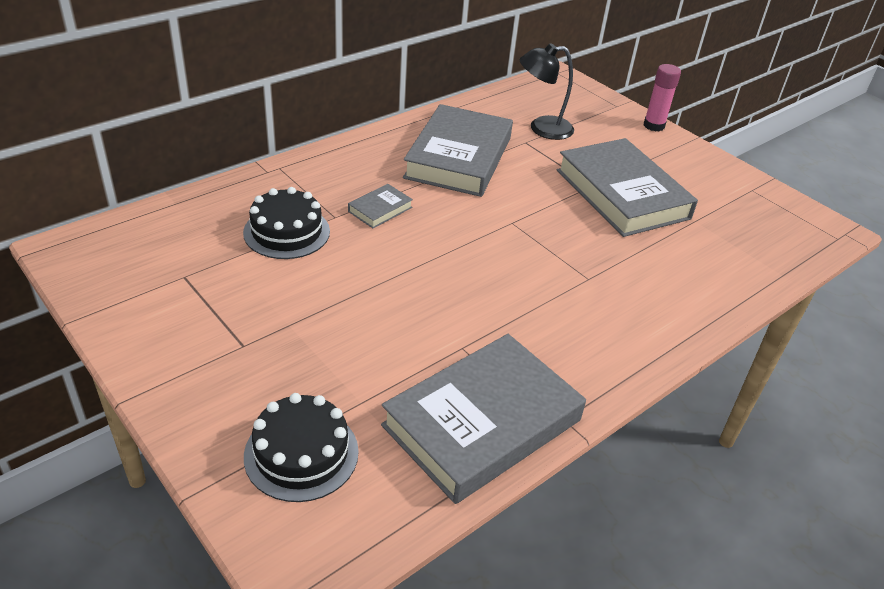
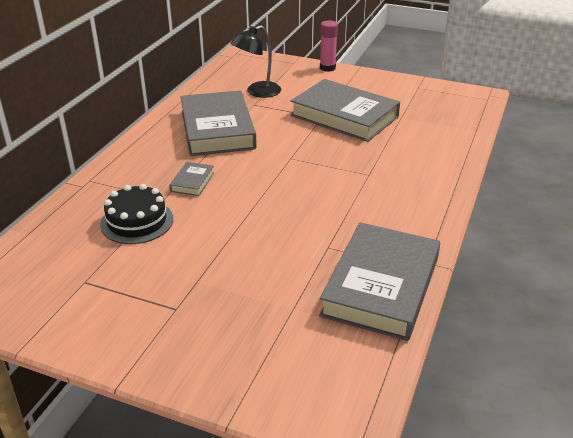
camera: 25 degrees left, 5 degrees down
(301, 453) = (282, 358): black cake -> none

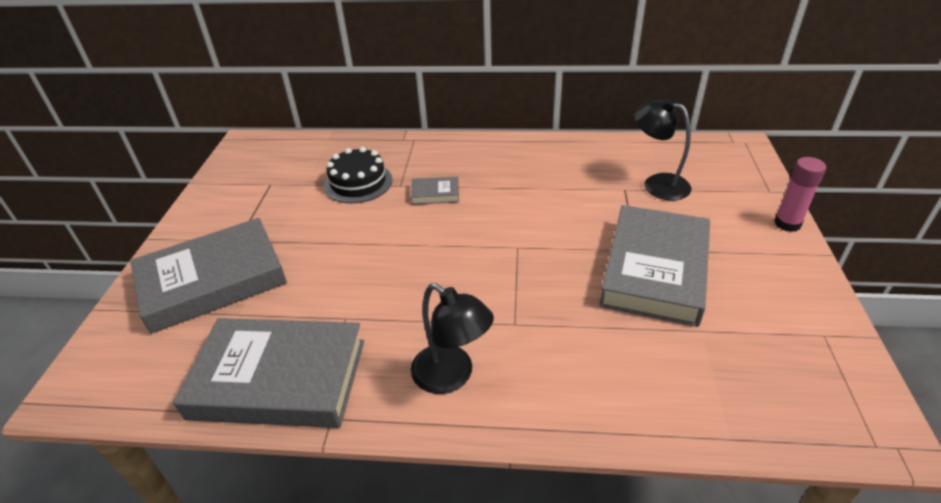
camera: 75 degrees right, 5 degrees up
(217, 129) = (548, 180): grey book -> grey book (213, 281)
(406, 206) = (452, 376): none -> black lamp

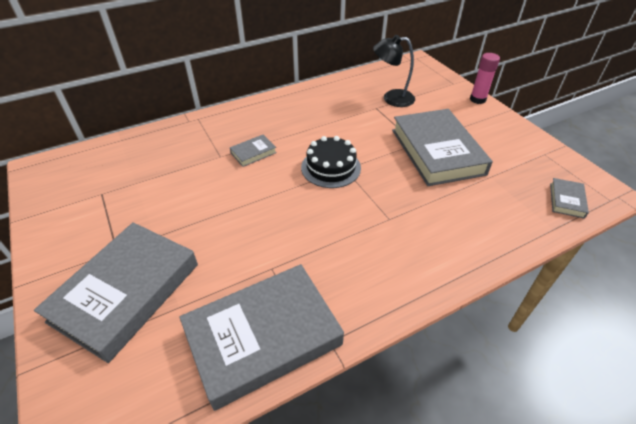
camera: 35 degrees left, 5 degrees up
(358, 182) = (183, 165): black cake -> black cake (331, 167)
(452, 376) = (383, 271): black lamp -> none
(794, 412) = (566, 200): none -> grey book

